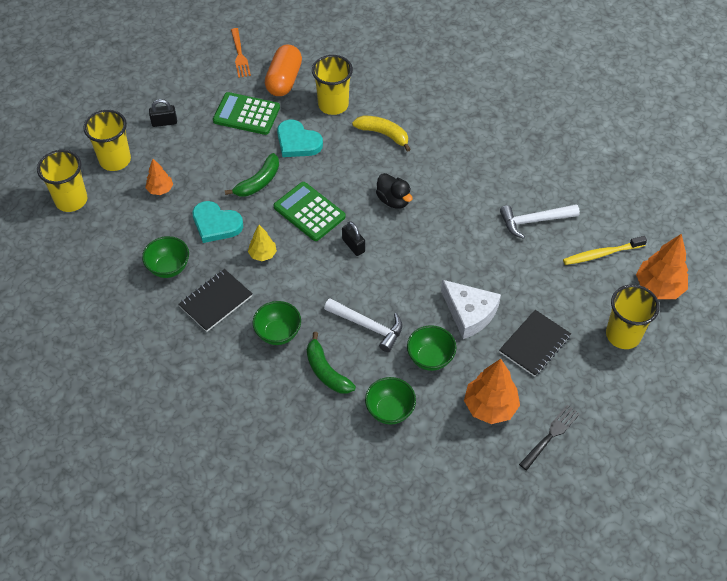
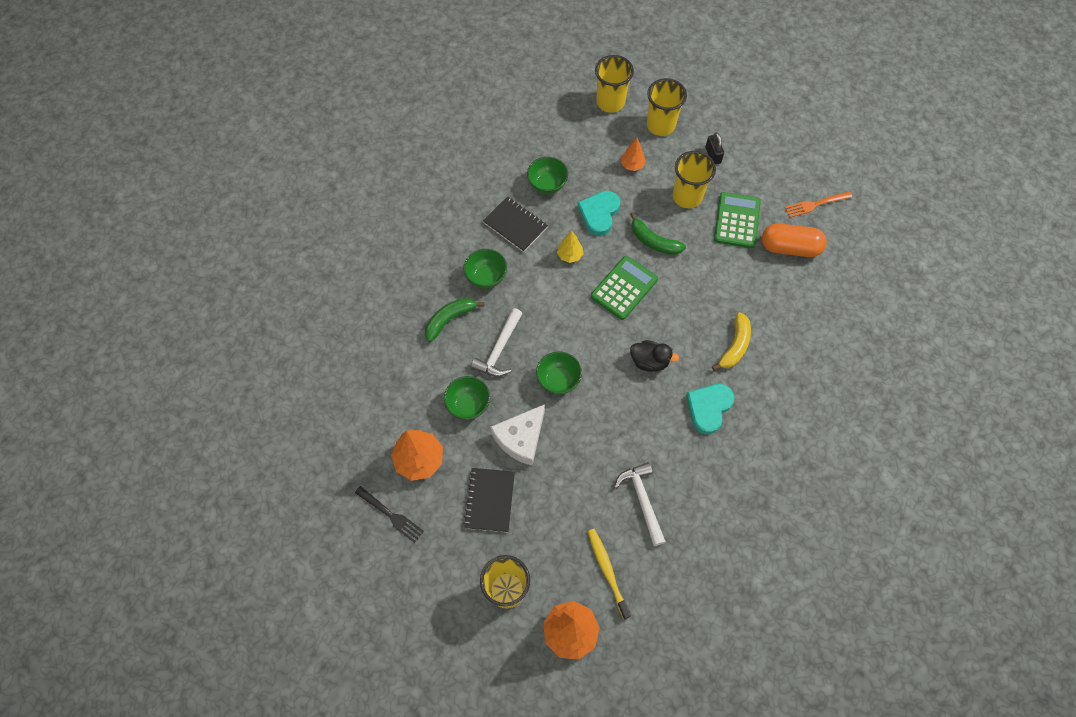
camera: 85 degrees right, 10 degrees up
(297, 142) = (709, 269): turquoise heart -> turquoise heart (708, 408)
(333, 105) = (766, 295): yellow cup -> yellow cup (687, 196)
(353, 245) = (589, 329): black padlock -> none
(390, 410) = (412, 374): green bowl -> green bowl (558, 380)
(393, 200) = (649, 361): black duck -> black duck turned 120 degrees counterclockwise
(534, 344) = (489, 500): black notebook -> black notebook turned 60 degrees clockwise

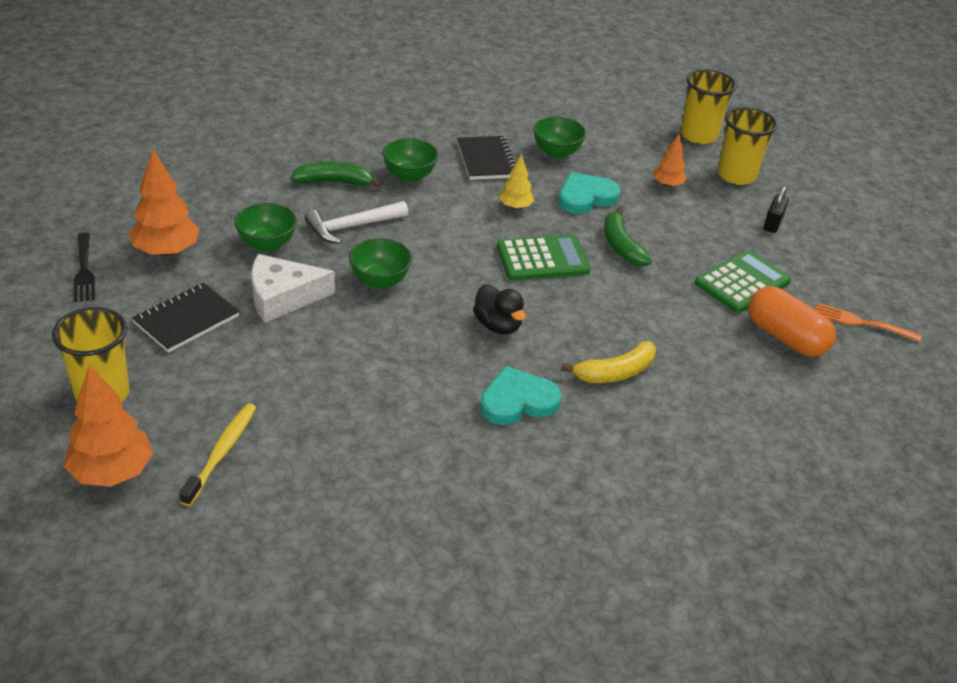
camera: 35 degrees right, 25 degrees down
(642, 500) = (340, 424): white hammer -> none
(687, 196) = (703, 236): yellow cup -> none

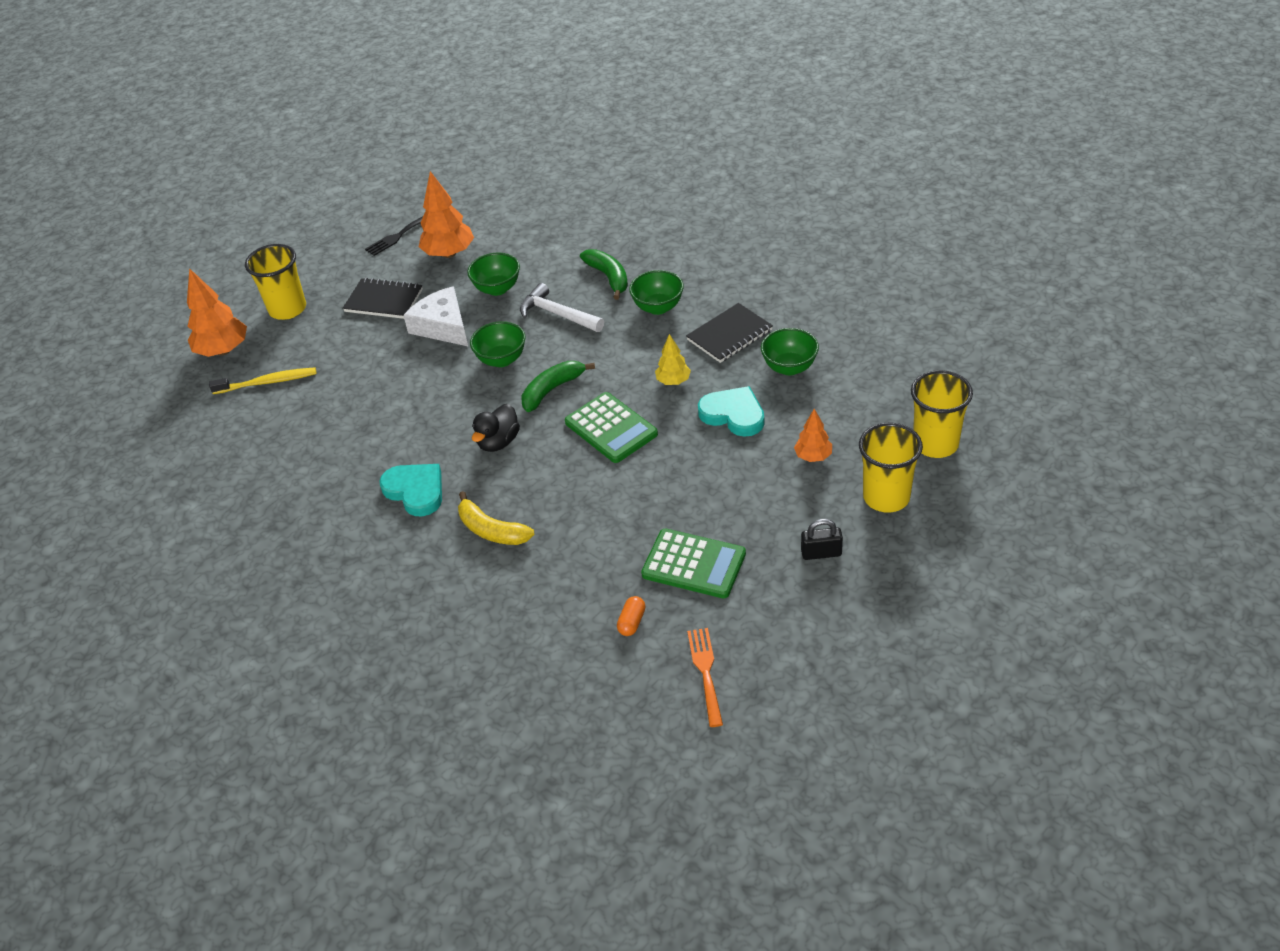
camera: 70 degrees right, 5 degrees up
(621, 246) = (677, 466): green banana -> green banana (552, 390)
(785, 337) = (632, 622): orange capsule -> orange capsule, size x0.45

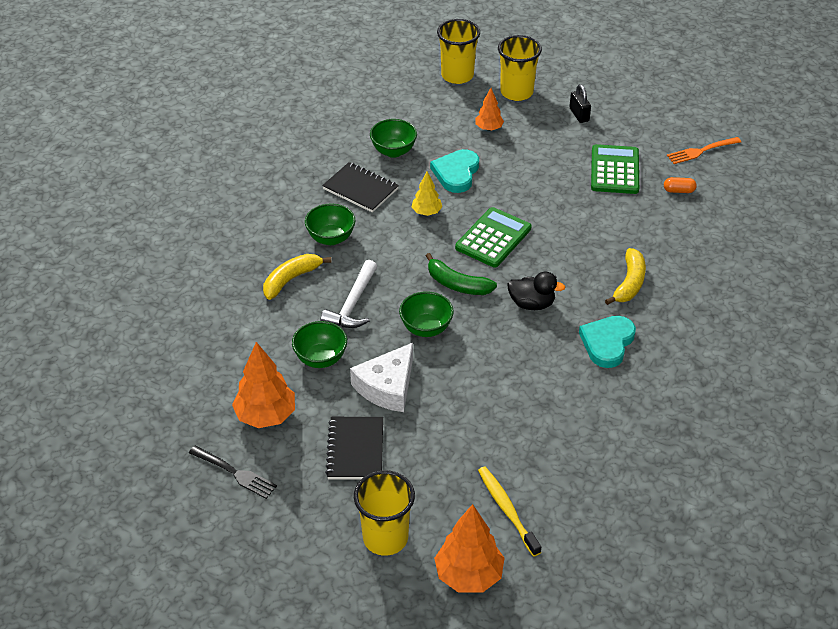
camera: 110 degrees left, 0 degrees up
(608, 277) = (291, 279): green banana -> yellow banana

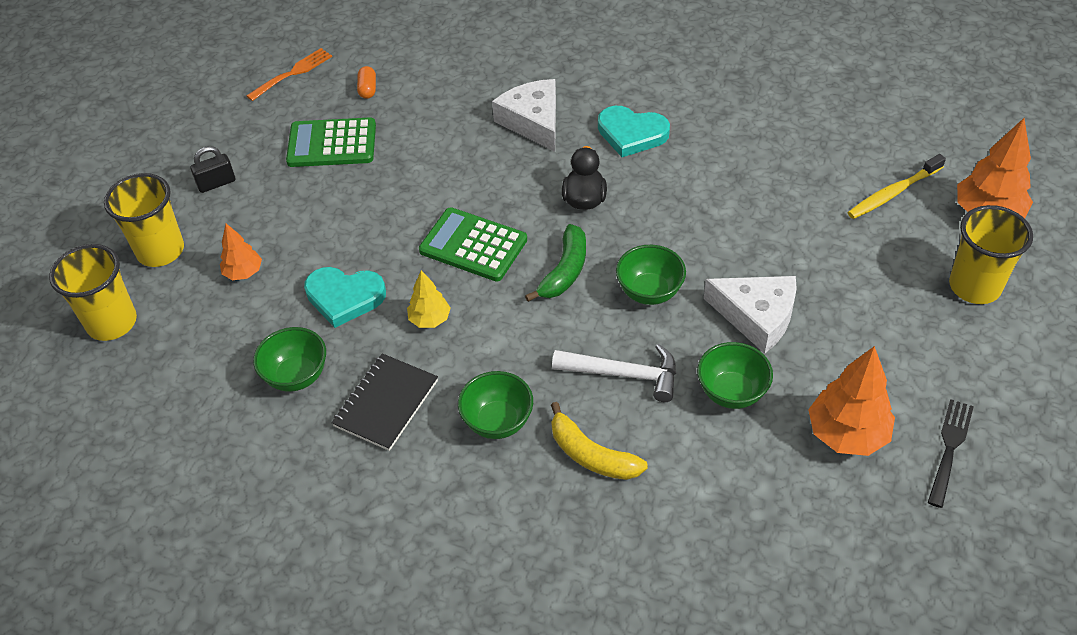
camera: 95 degrees left, 5 degrees up
(355, 450) = (865, 332): black notebook -> none
(629, 283) = (533, 121): yellow banana -> white cheese
(701, 151) = (292, 73): orange fork -> orange fork turned 105 degrees counterclockwise

